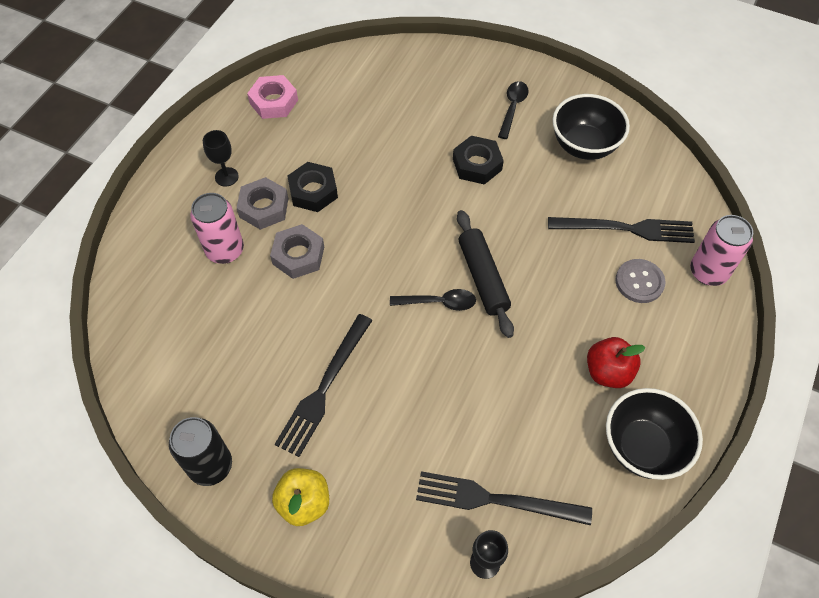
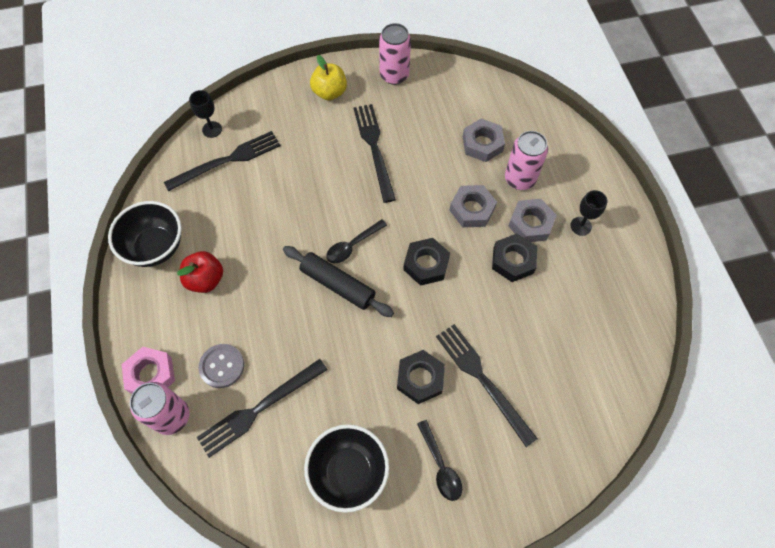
camera: 140 degrees right, 5 degrees up
(210, 466) = (394, 75): black can -> pink can
(216, 309) = (482, 144): none -> grey nut
(274, 102) = (626, 311): pink nut -> pink nut (151, 374)
(388, 239) = (426, 264): none -> black nut
(430, 133) = (482, 379): none -> black fork

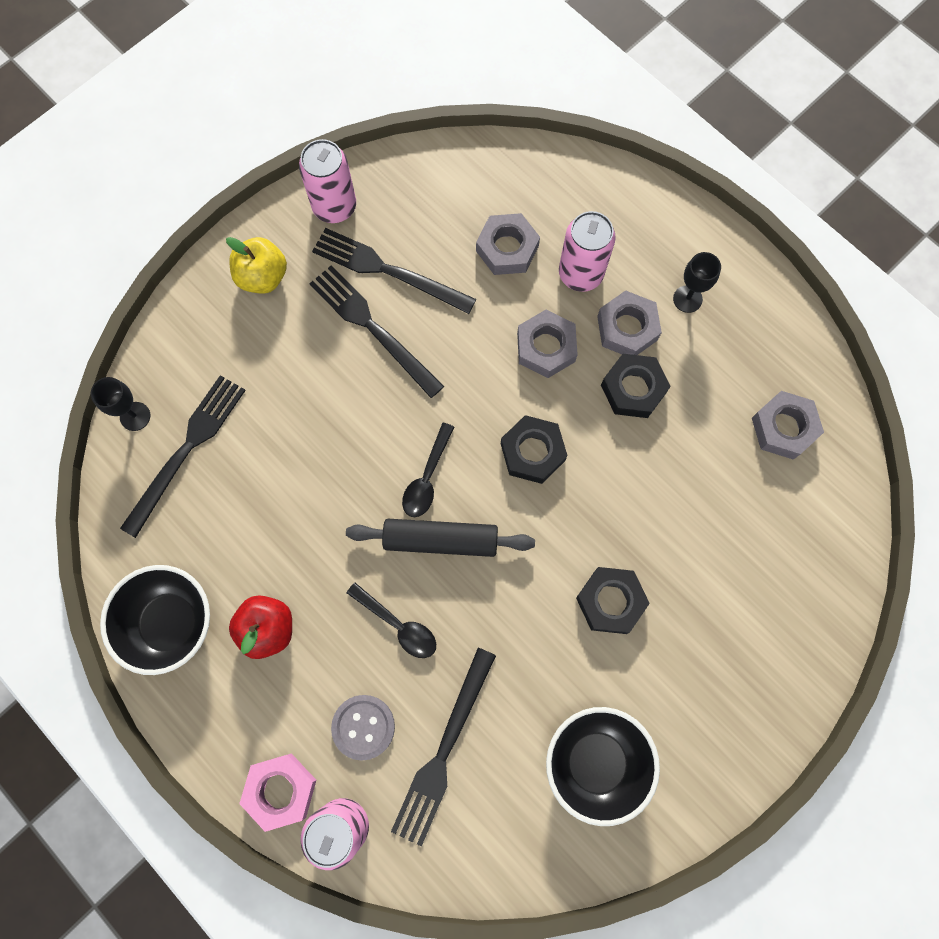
camera: 30 degrees left, 10 degrees up
(440, 466) = (694, 691): black spoon -> black spoon (398, 625)
(482, 379) = (682, 560): black fork -> black fork (388, 270)
(601, 335) = (783, 428): none -> grey nut

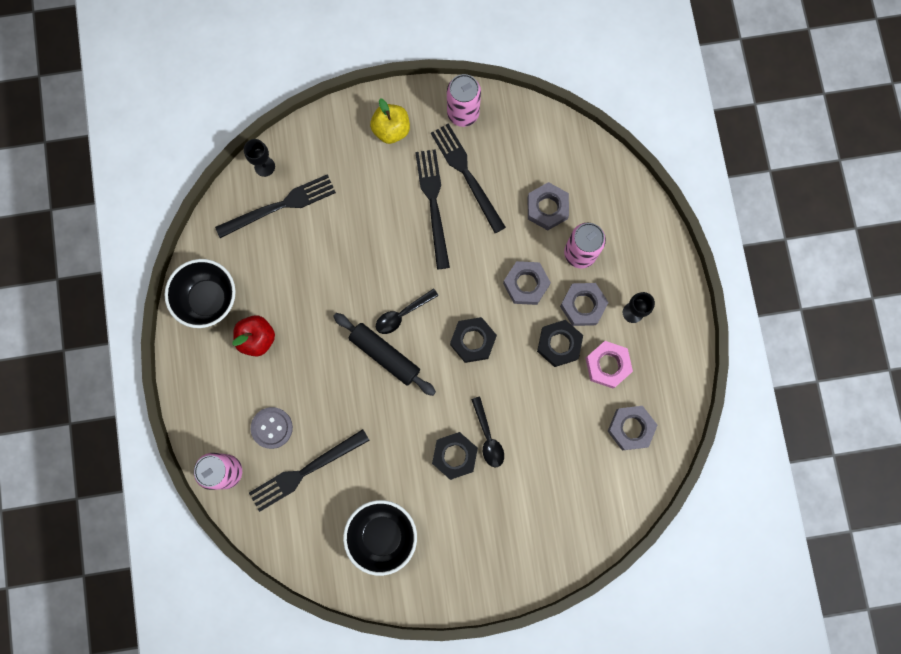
camera: 35 degrees right, 5 degrees up
(280, 790) = (206, 430): pink nut -> pink nut (607, 365)
(398, 625) = (328, 386): black spoon -> black spoon (488, 437)

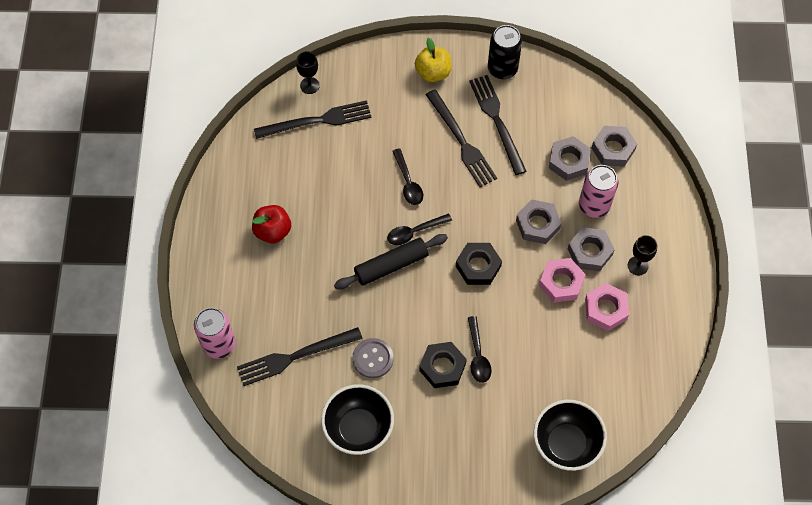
camera: 10 degrees right, 15 degrees down
(208, 299) = (234, 190): black bowl -> black bowl (566, 444)
(272, 428) = (270, 312): grey button -> grey button (373, 358)
(385, 355) = (391, 265): black rolling pin -> black rolling pin turned 75 degrees counterclockwise
(386, 260) = (408, 182): none -> black spoon
(433, 204) = (461, 141): black fork -> black fork turned 150 degrees clockwise
(463, 113) = (502, 69): pink can -> black can
(559, 344) = (561, 283): black nut -> pink nut
(630, 428) = (620, 370): grey nut -> grey nut (613, 149)

